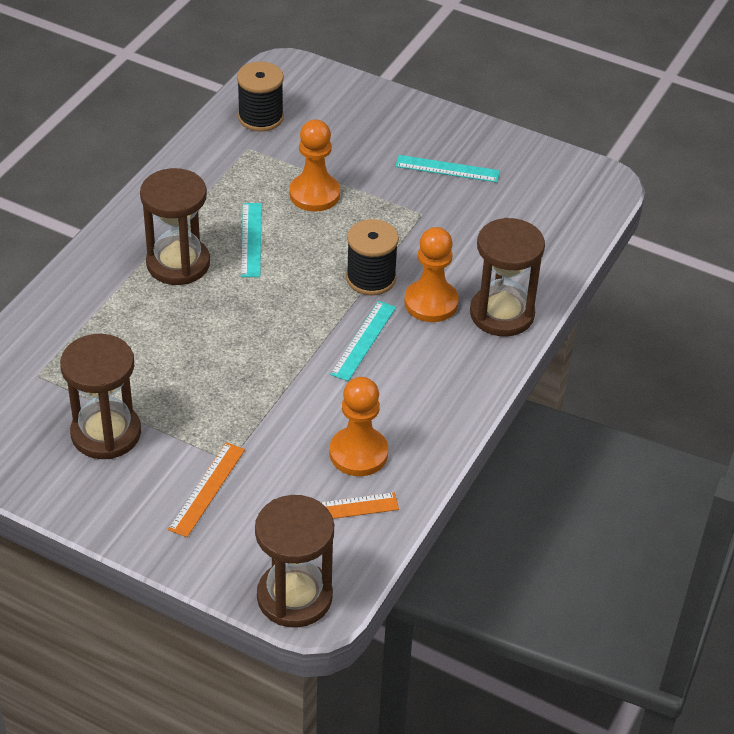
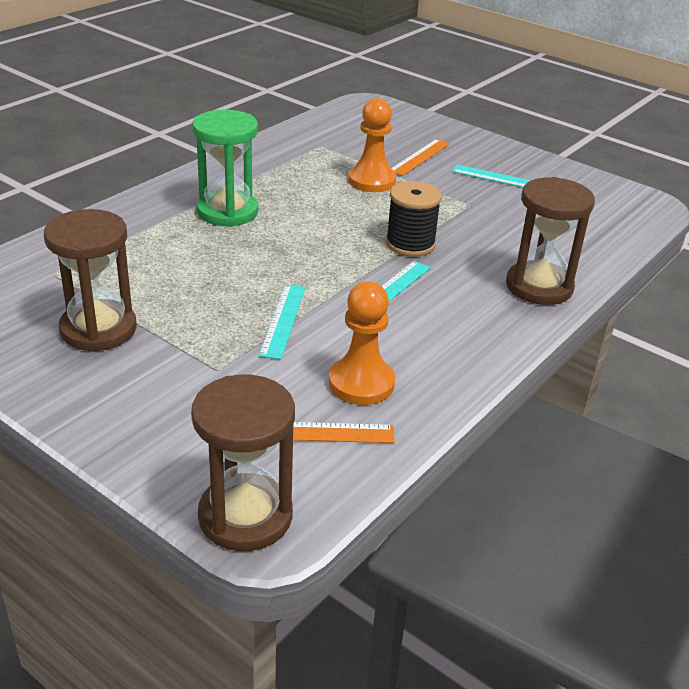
camera: 10 degrees right, 10 degrees down
(178, 263) = (227, 211): brown hourglass -> green hourglass
(207, 489) = (183, 392): orange ruler -> orange ruler (419, 157)
(251, 239) = (302, 203): turquoise ruler -> turquoise ruler (283, 320)
(260, 117) = (338, 129): black spool -> none
(431, 303) = (467, 269): orange pawn -> none

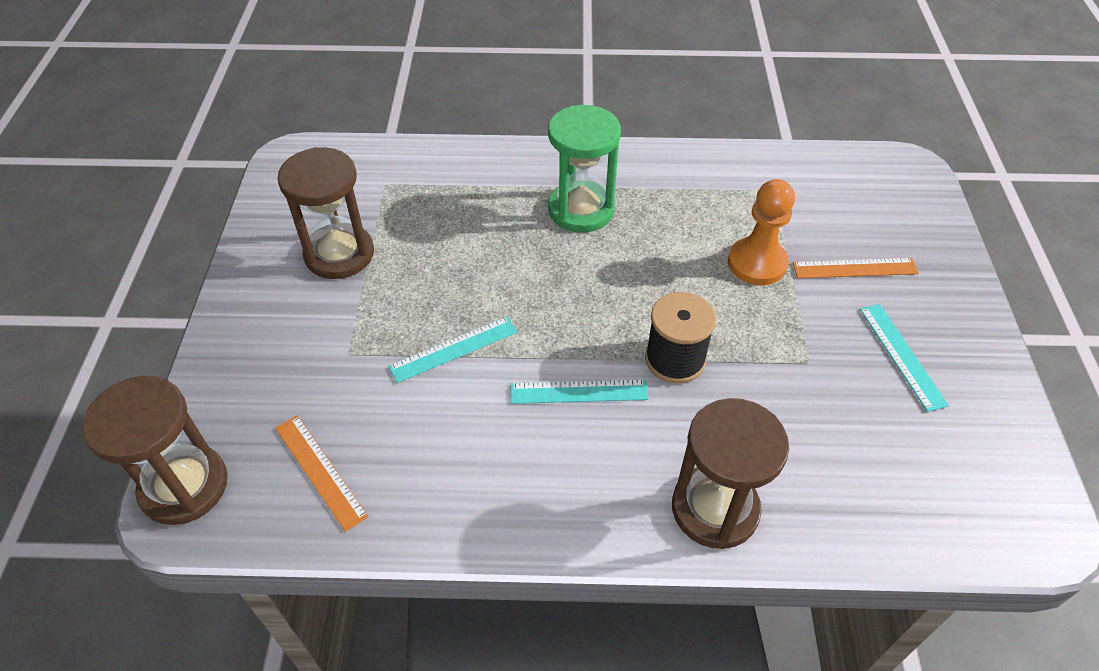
camera: 55 degrees right, 15 degrees up
(361, 383) = (411, 457): orange pawn -> none

